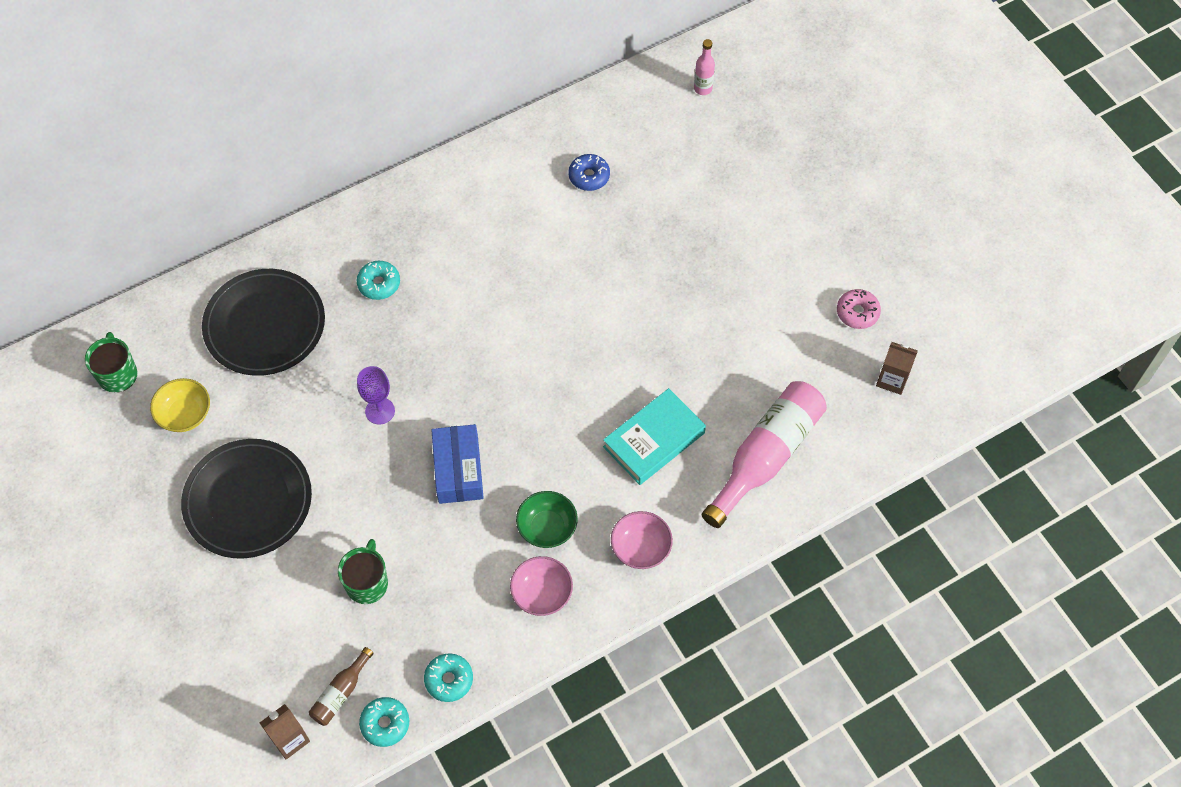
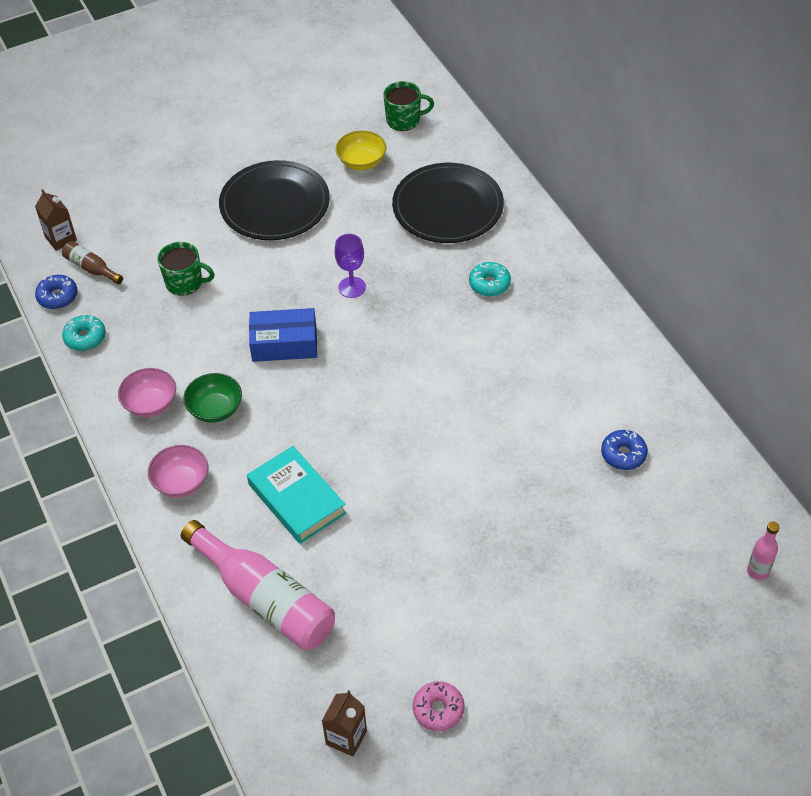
camera: 95 degrees right, 10 degrees down
(385, 724) = (57, 296): turquoise donut -> blue donut

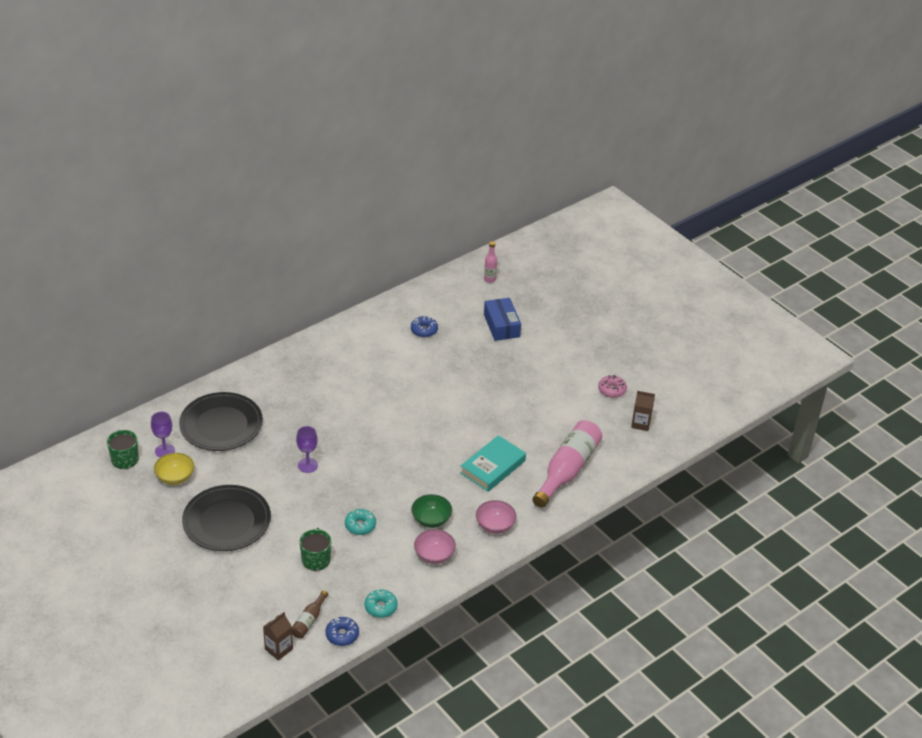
camera: 105 degrees left, 10 degrees down
(284, 344) = (366, 493): blue box -> blue box (501, 325)
(410, 154) = (164, 451): none -> purple goblet
(489, 284) = (294, 397): turquoise donut -> turquoise donut (360, 525)

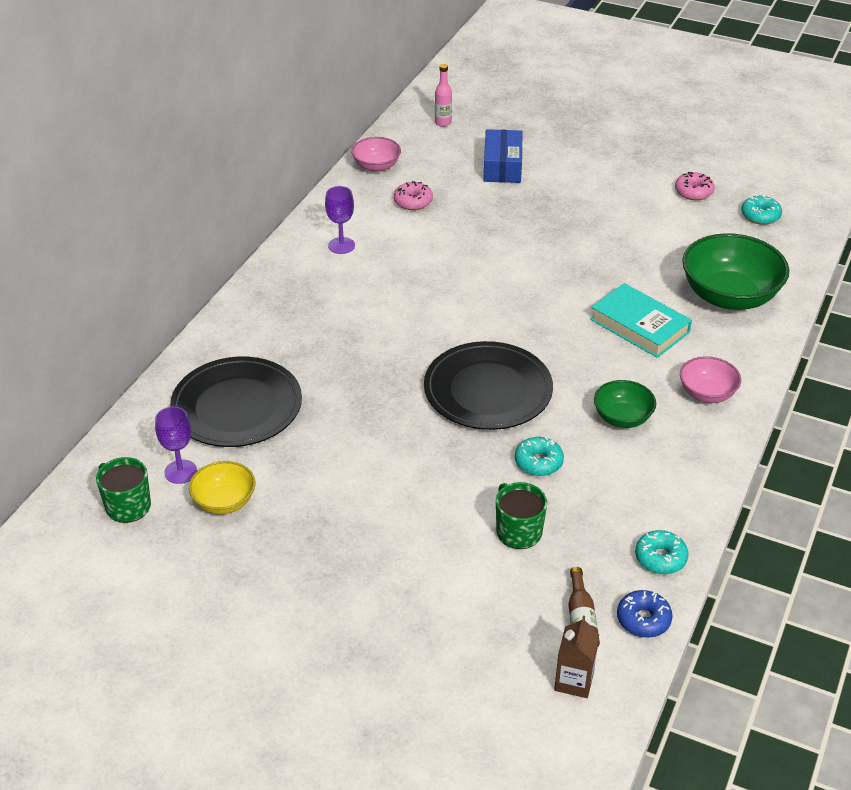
camera: 25 degrees left, 0 degrees up
(227, 521) = (349, 531): black plate -> black plate (488, 390)
(307, 465) = (401, 413): purple goblet -> purple goblet (341, 245)
(424, 330) = (413, 201): blue donut -> pink donut
(434, 555) = (667, 461): pink bowl -> pink bowl (376, 166)
(493, 467) = (639, 326): turquoise book -> turquoise book turned 60 degrees counterclockwise
(501, 325) = (502, 166): blue box -> blue box turned 45 degrees clockwise
(567, 470) = (729, 296): pink bottle -> green bowl
(641, 423) = (760, 216): brown carton -> turquoise donut

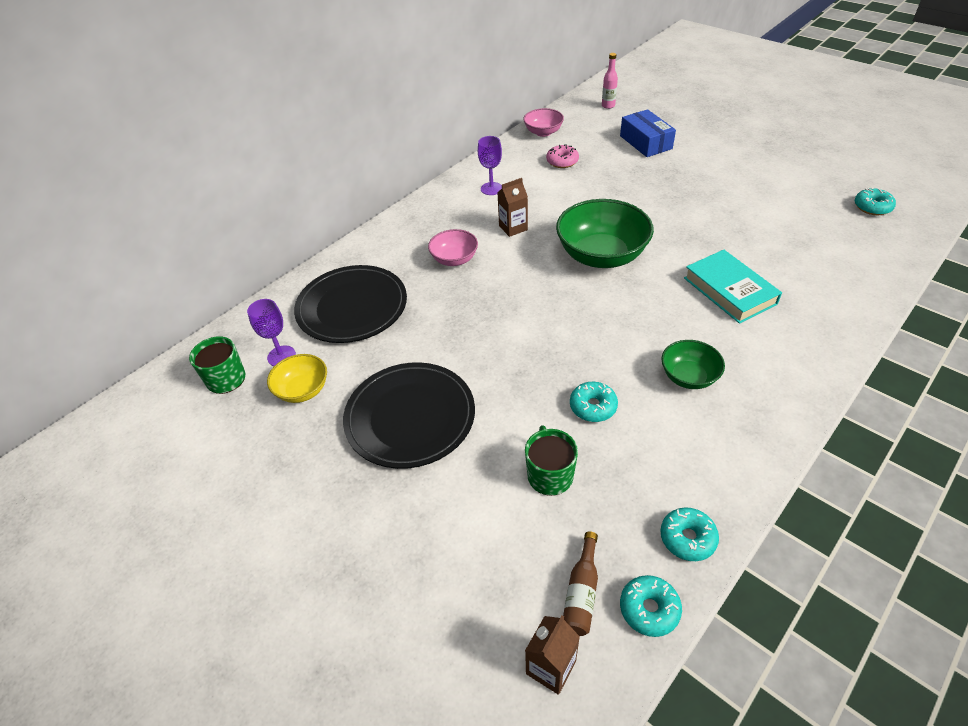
camera: 20 degrees right, 5 degrees up
(386, 289) = (513, 228): none -> brown carton
(488, 390) = (569, 328): black plate -> black plate (410, 417)
(502, 166) = (645, 142): blue box -> blue box turned 45 degrees counterclockwise
(643, 620) = (649, 609): blue donut -> turquoise donut
(693, 192) = (811, 180): pink donut -> none
(707, 393) = (781, 367): pink bowl -> pink bowl (454, 259)
(729, 296) = (826, 276): green bowl -> green bowl (601, 255)

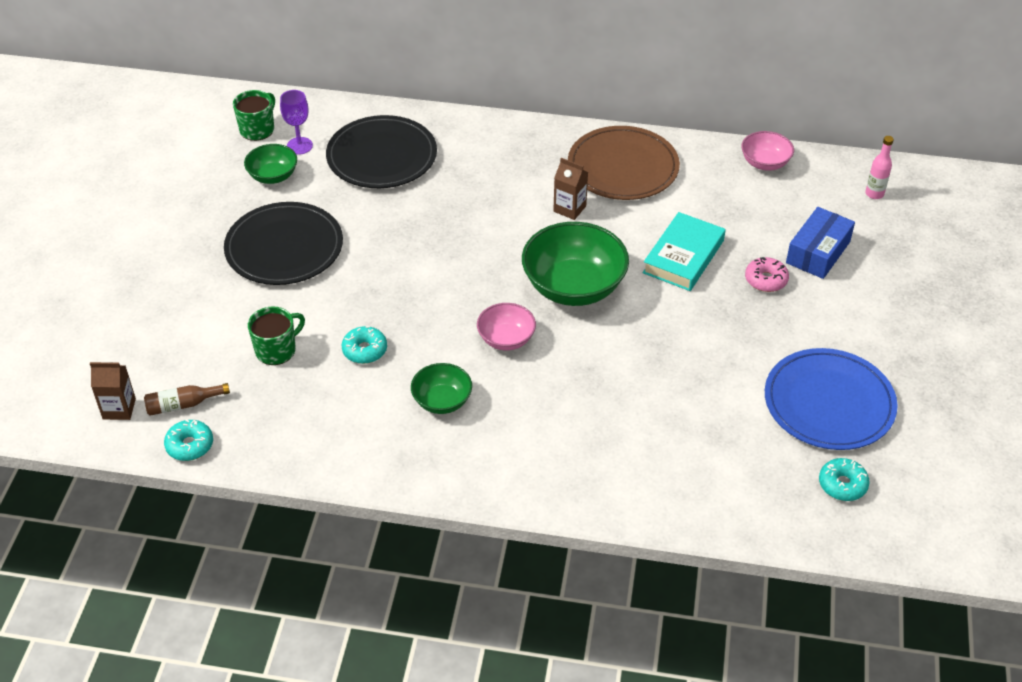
camera: 55 degrees right, 0 degrees up
(303, 390) = (273, 176): yellow bowl -> green bowl
(454, 259) = (491, 189): pink bowl -> pink bowl (506, 339)
(491, 188) = (623, 167): purple goblet -> brown plate
(562, 161) = (718, 199): pink donut -> pink donut (766, 280)
(687, 538) = (263, 449): turquoise donut -> none
(729, 291) = (588, 397): turquoise book -> turquoise book (683, 256)
(791, 186) = (829, 403): none -> blue plate

